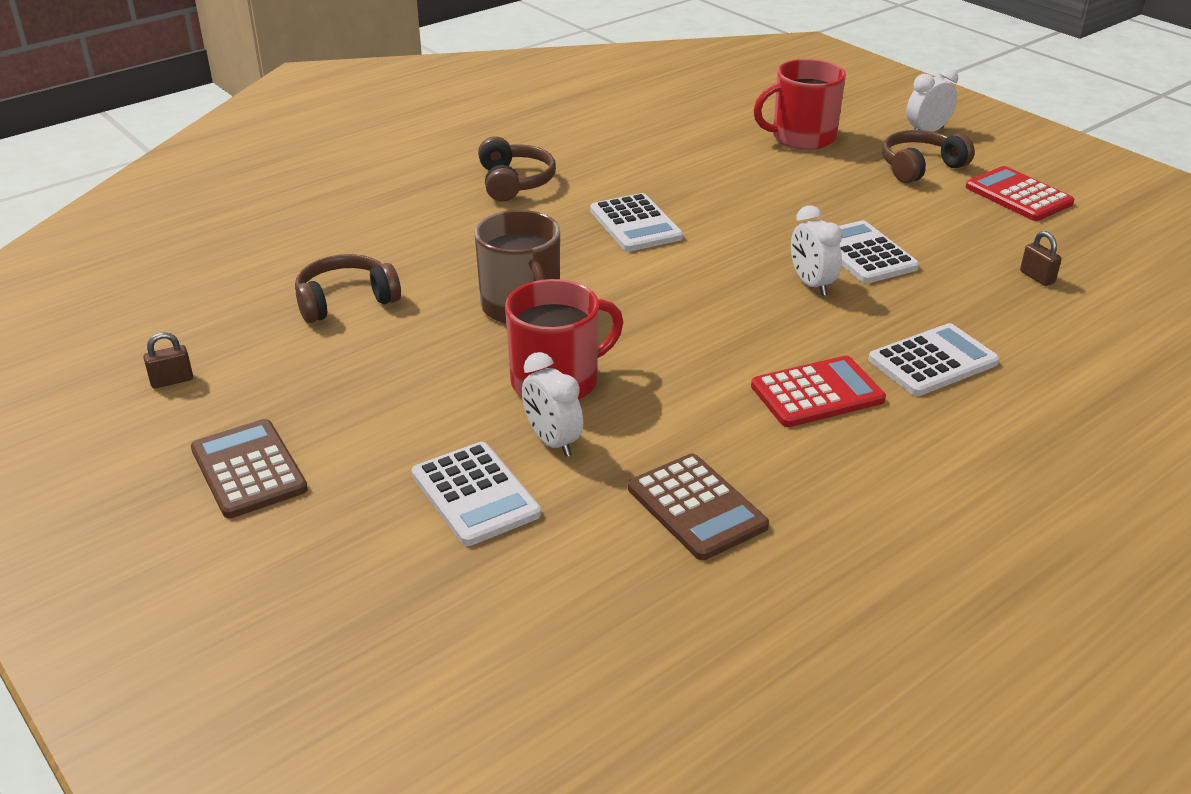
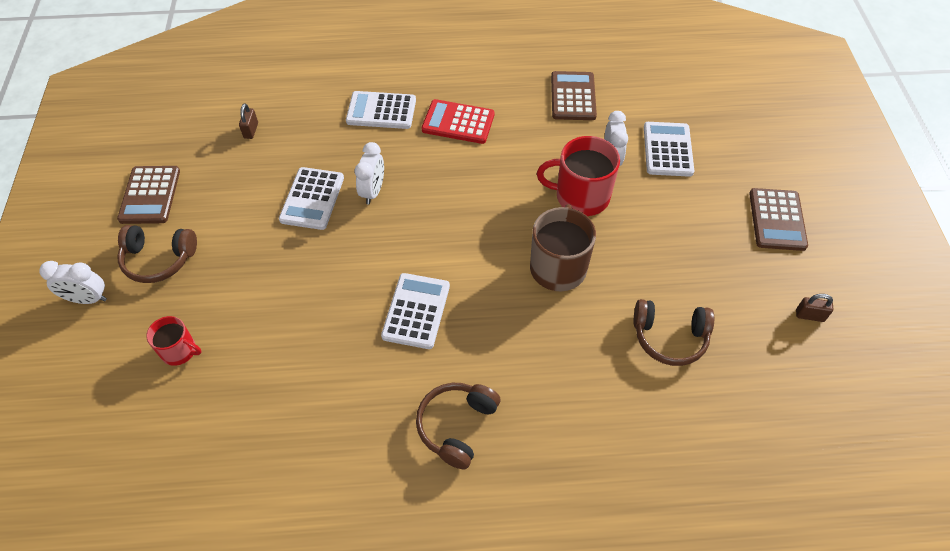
camera: 145 degrees left, 20 degrees up
(801, 137) = (179, 351): red mug -> red mug, size x0.57
(1018, 195) = (150, 195): red calculator -> brown calculator

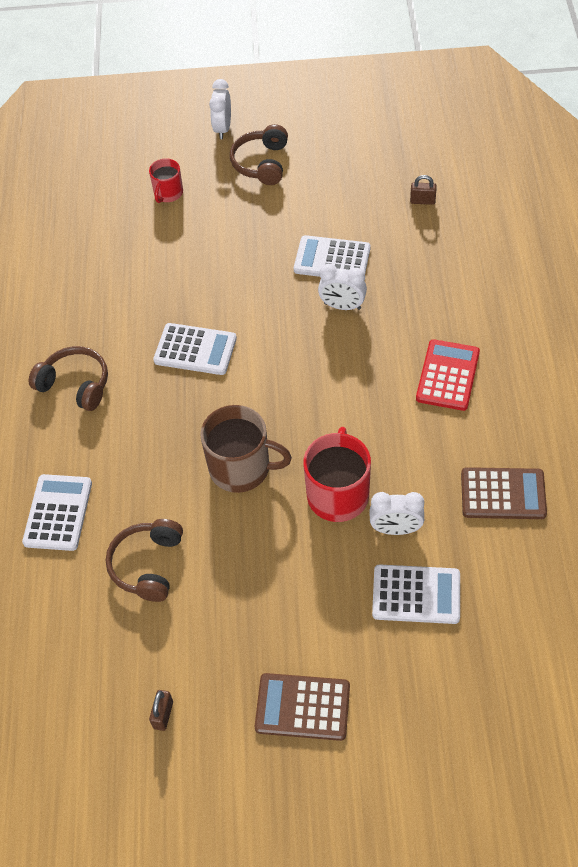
camera: 95 degrees right, 0 degrees up
(150, 195) = (335, 144): brown calculator -> none
(381, 111) = (460, 304): white calculator -> white calculator (58, 513)

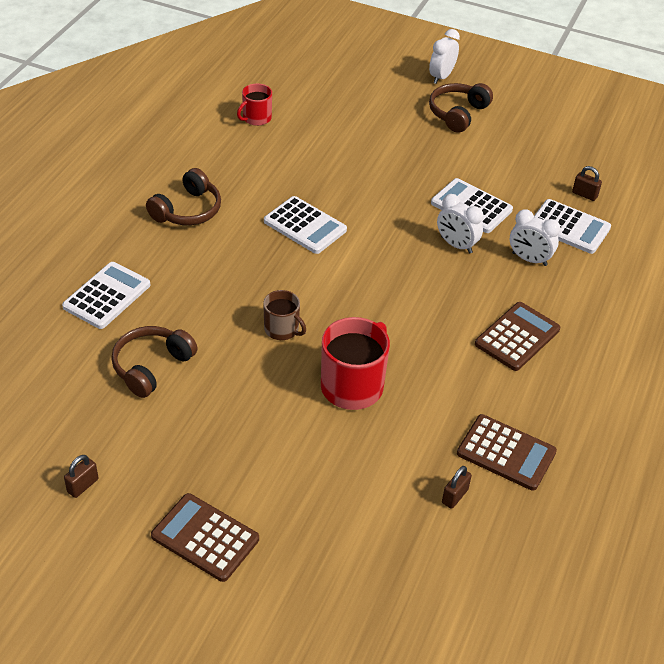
camera: 20 degrees right, 10 degrees down
(75, 385) = (188, 210): brown headphones -> brown headphones turned 75 degrees clockwise
(168, 193) = (362, 105): red mug -> red mug (256, 118)
(241, 468) = (282, 329): brown mug -> brown mug, size x0.57
(396, 529) = (386, 436): white clock -> white clock (529, 259)
(416, 595) = (369, 497): white calculator -> white calculator (569, 227)
(447, 375) = (517, 337): red calculator -> brown calculator
(485, 557) = (455, 496): none -> brown padlock

